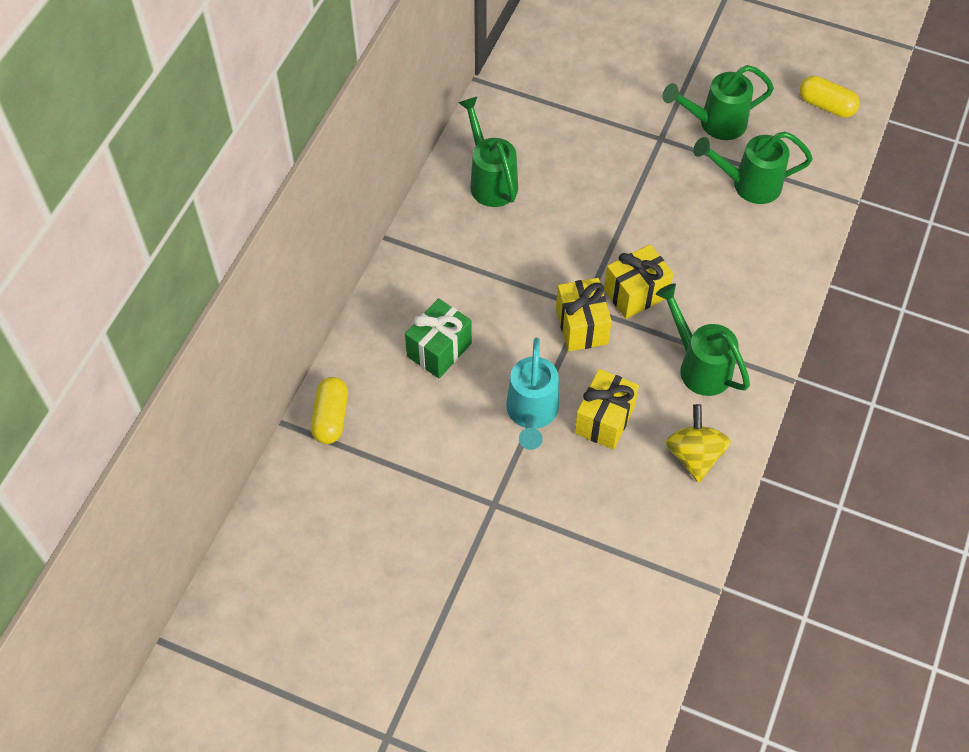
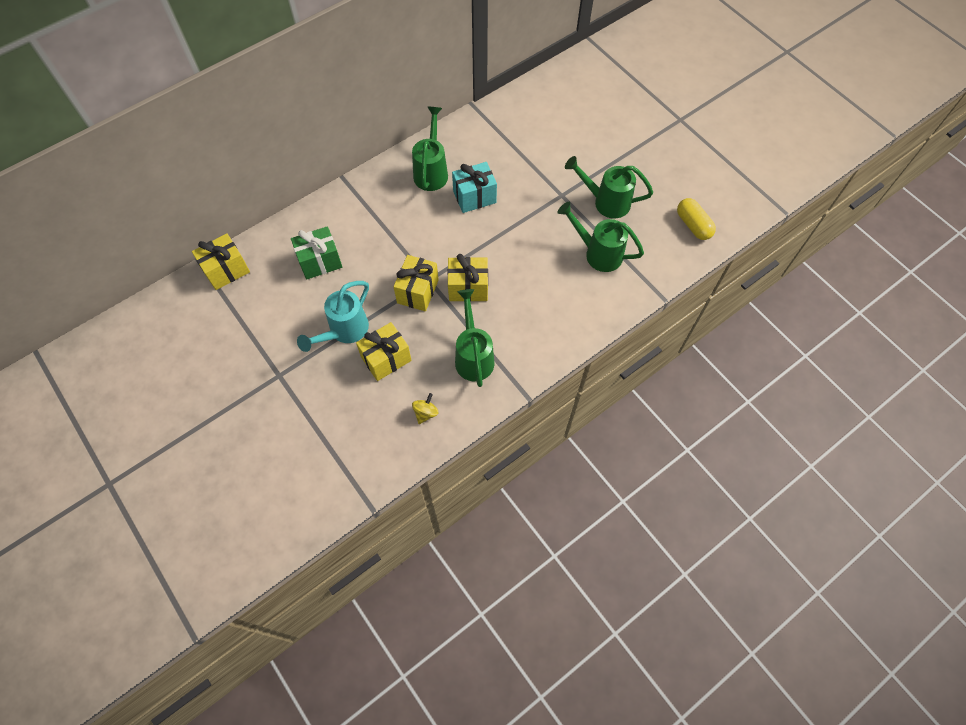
camera: 30 degrees right, 5 degrees up
(331, 417) = (226, 270): yellow capsule -> yellow gift
(564, 187) = (474, 197): none -> turquoise gift
(694, 455) = (425, 413): yellow spinning top -> yellow spinning top, size x0.58

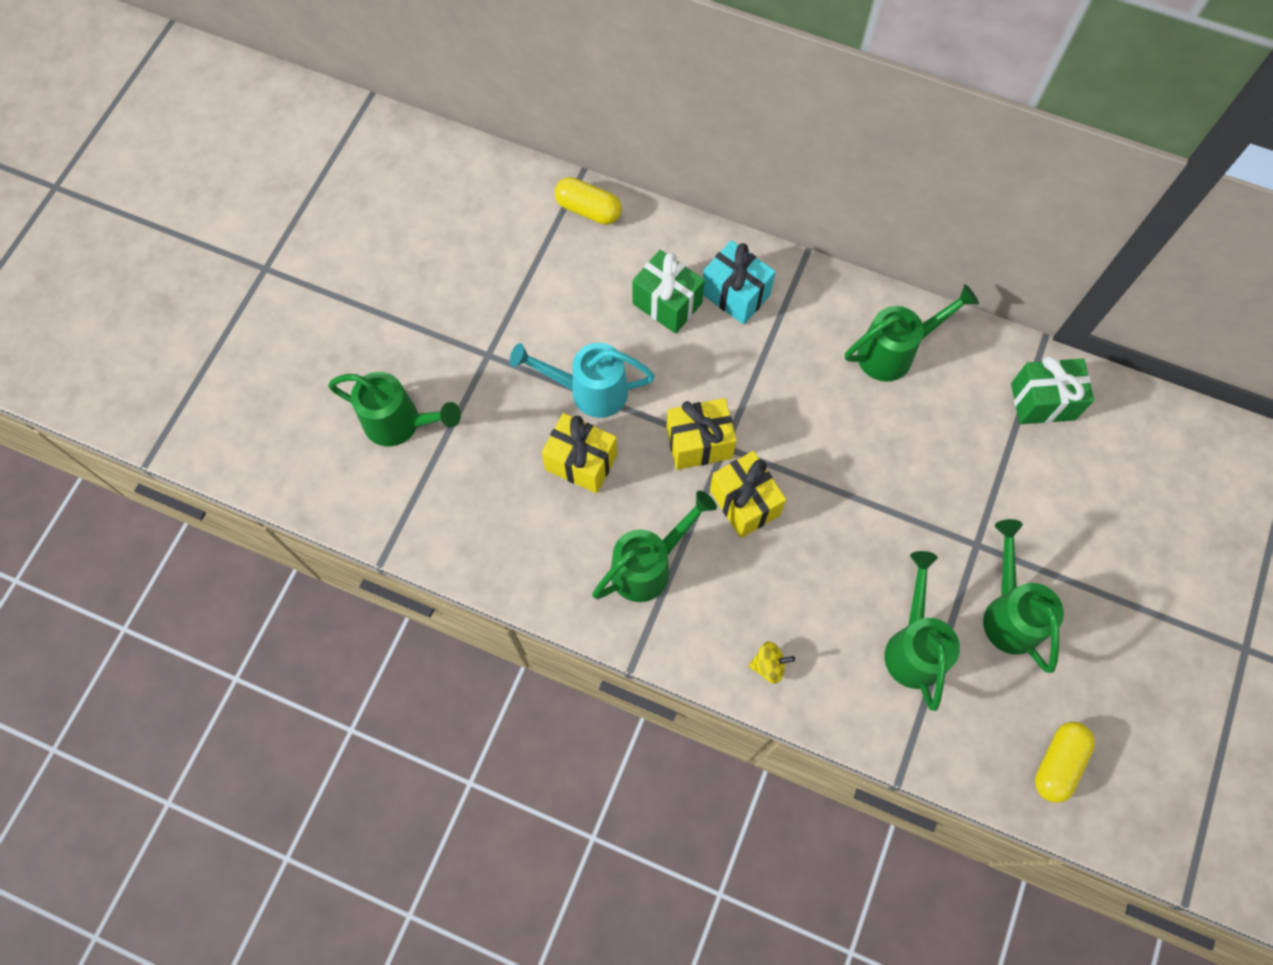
camera: 60 degrees right, 5 degrees up
(226, 270) = (588, 210): yellow gift -> yellow capsule
(287, 450) = (401, 424): none -> green watering can
(425, 413) = (536, 552): yellow spinning top -> yellow spinning top (769, 665)
(474, 197) = (891, 430): turquoise gift -> turquoise gift (735, 294)
(505, 124) = (1042, 402): none -> green gift

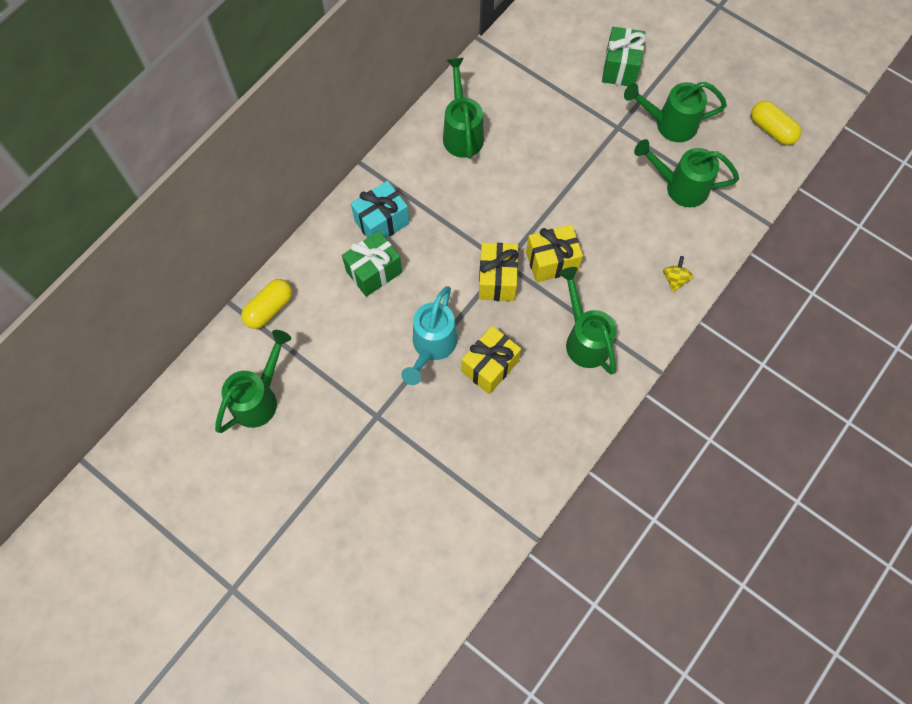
camera: 75 degrees left, 0 degrees up
(401, 424) = (418, 498): green watering can -> green watering can (260, 397)
(1042, 402) = (526, 56): green gift -> green gift (620, 68)

